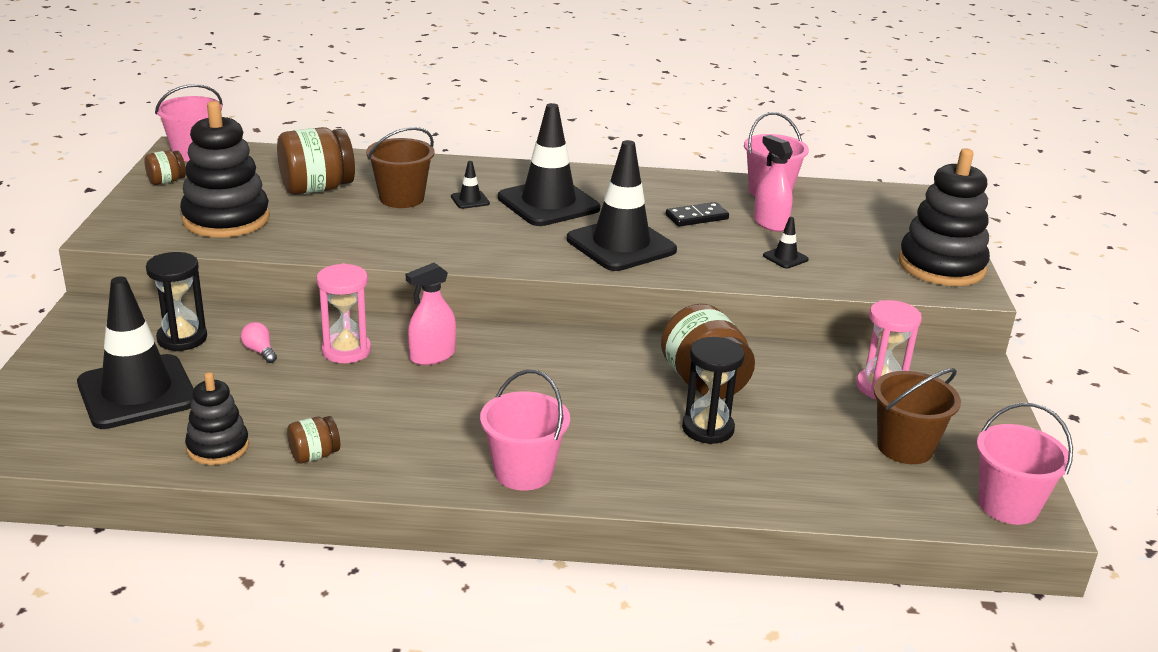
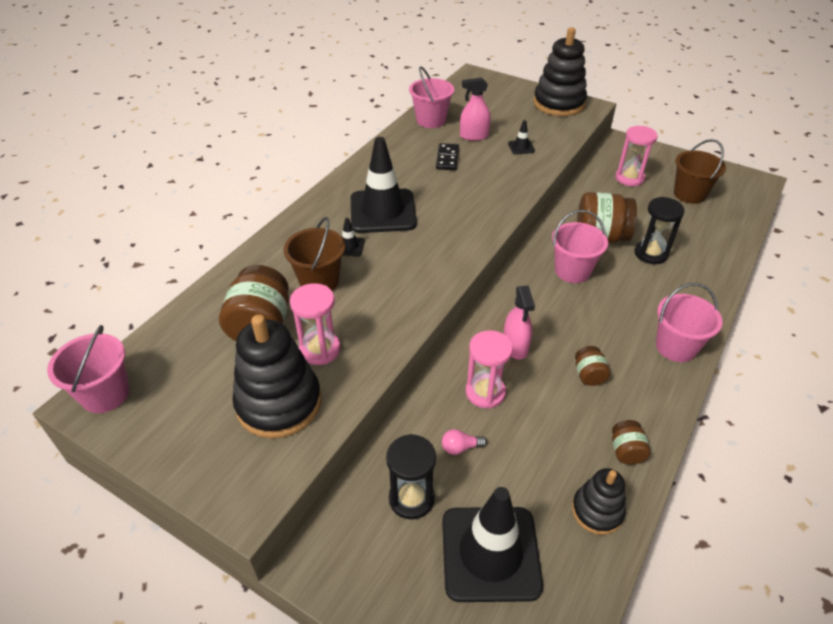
camera: 60 degrees left, 15 degrees up
(166, 181) = (156, 431): brown jar -> brown jar (589, 375)
(305, 221) = (320, 349): none -> pink hourglass
(621, 245) = (467, 201): black traffic cone -> none
(1008, 505) = (747, 185): pink bucket -> pink bucket (572, 271)

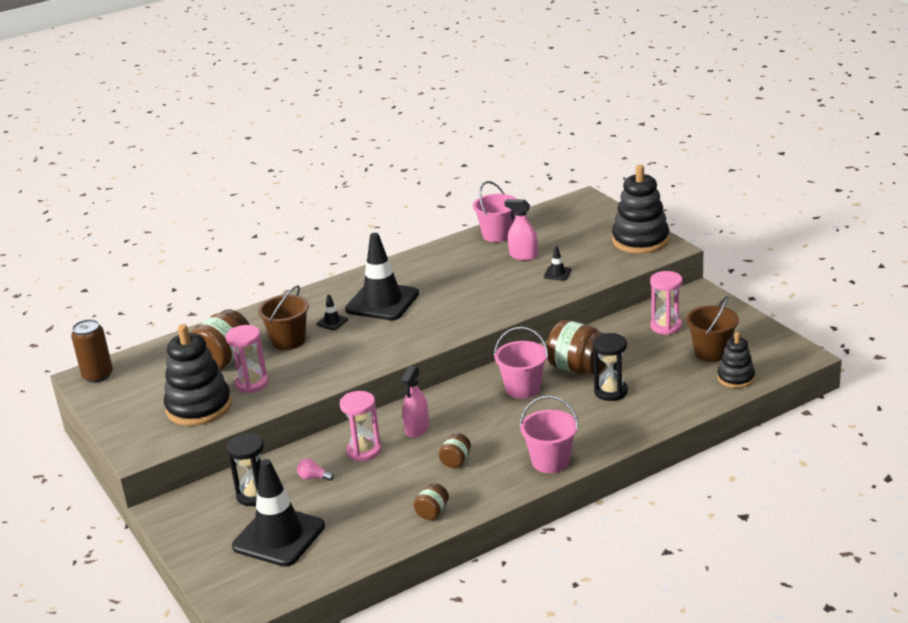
camera: 30 degrees right, 15 degrees down
(105, 394) = (98, 375): pink bucket -> brown can
(447, 159) = (478, 271): black domino -> none
(597, 511) = (373, 537): black stacking toy -> black stacking toy (736, 378)

